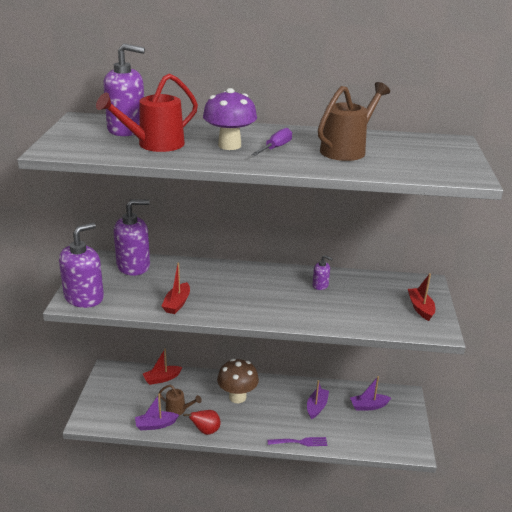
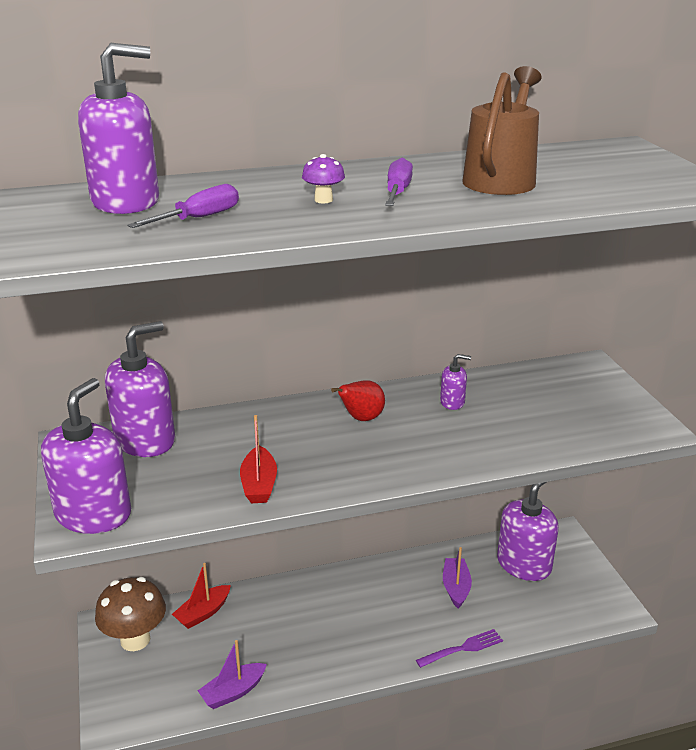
camera: 20 degrees left, 0 degrees up
(154, 145) = (199, 218): red watering can -> purple screwdriver
(178, 410) = (256, 656): brown watering can -> none
(205, 431) = (317, 676): red pear -> red pear (361, 418)
(229, 145) = (323, 200): purple mushroom -> purple mushroom, size x0.47
(237, 397) = (335, 607): brown mushroom -> brown mushroom (135, 639)
(368, 406) = (524, 565): purple boat -> purple soap dispenser
(420, 308) = (608, 402): red boat -> none

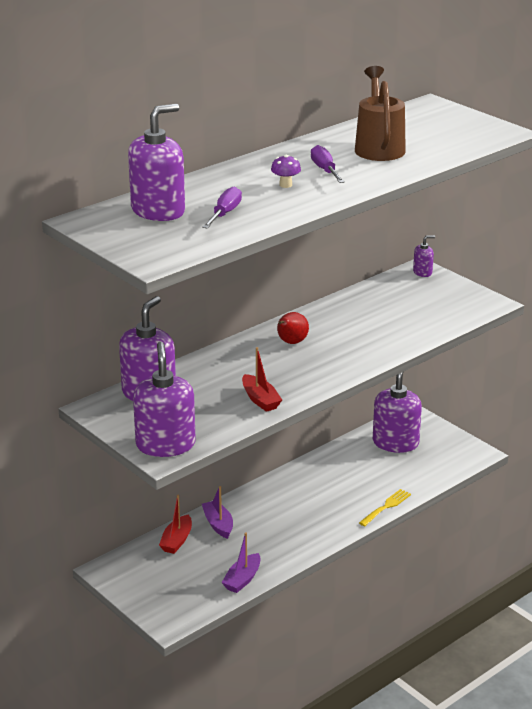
camera: 25 degrees left, 0 degrees up
(135, 639) = (138, 572): brown mushroom -> none
(452, 402) = (345, 317): purple soap dispenser -> purple soap dispenser (422, 272)
(456, 587) = (356, 471): purple boat -> purple boat (218, 524)
(463, 648) = (386, 507): purple fork -> yellow fork

